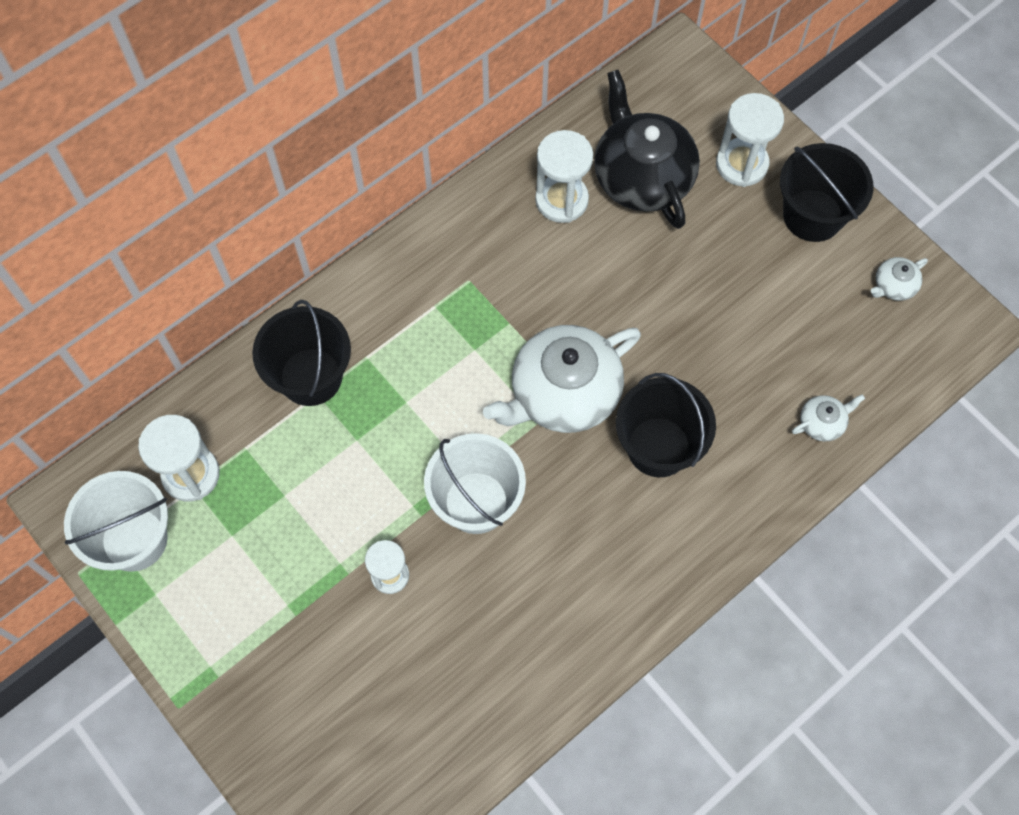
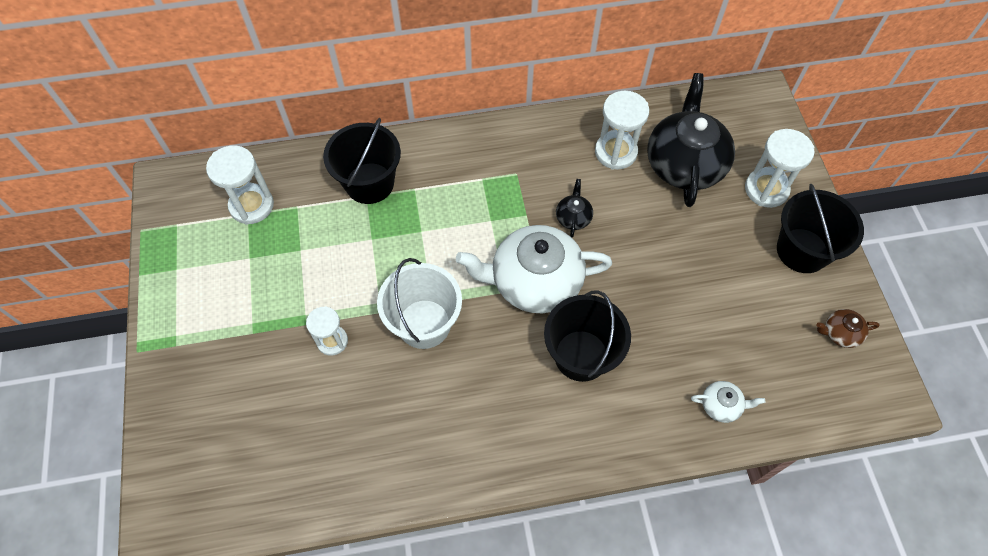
camera: 30 degrees right, 5 degrees down
(134, 539) = (189, 227): white bucket -> none
(561, 299) = (573, 217): none -> black teapot
(893, 286) = (840, 333): white teapot -> brown teapot

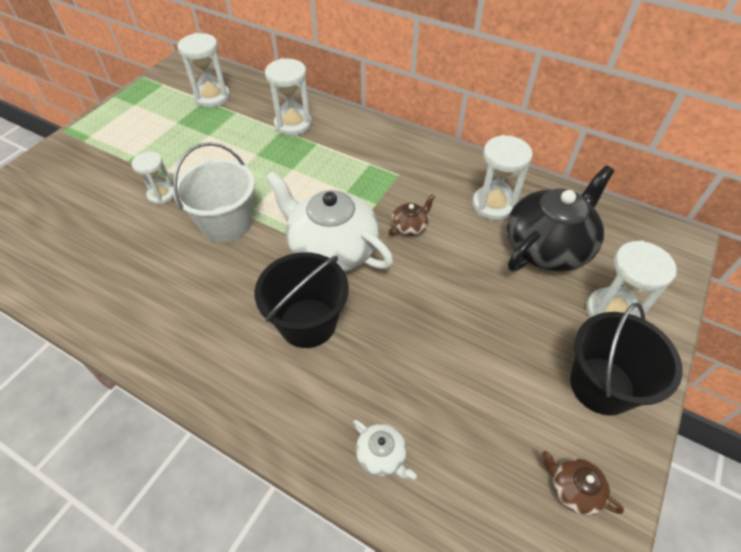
camera: 40 degrees right, 10 degrees down
(369, 183) = (293, 124): black bucket -> white hourglass
(573, 217) = (410, 226): black teapot -> brown teapot

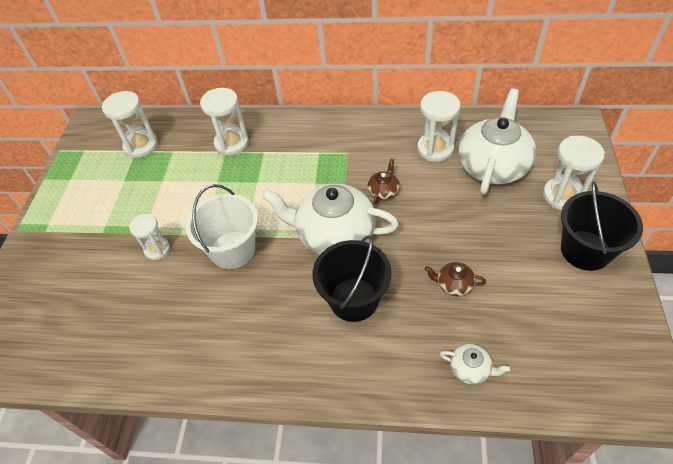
camera: 20 degrees left, 0 degrees up
(548, 246) = (493, 165): black teapot -> white teapot
(574, 489) = (607, 328): brown teapot -> brown teapot (453, 284)

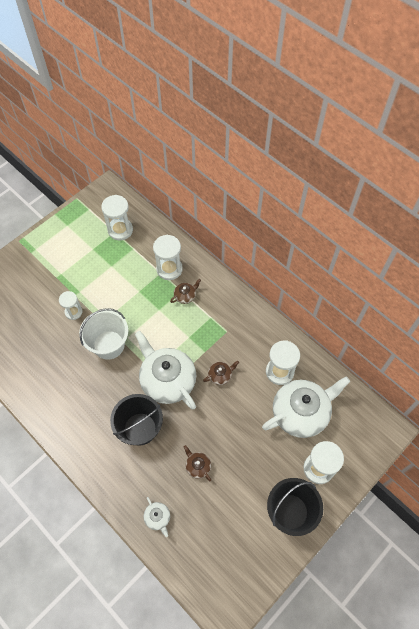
camera: 35 degrees right, 10 degrees up
(273, 153) = (185, 296): none -> brown teapot

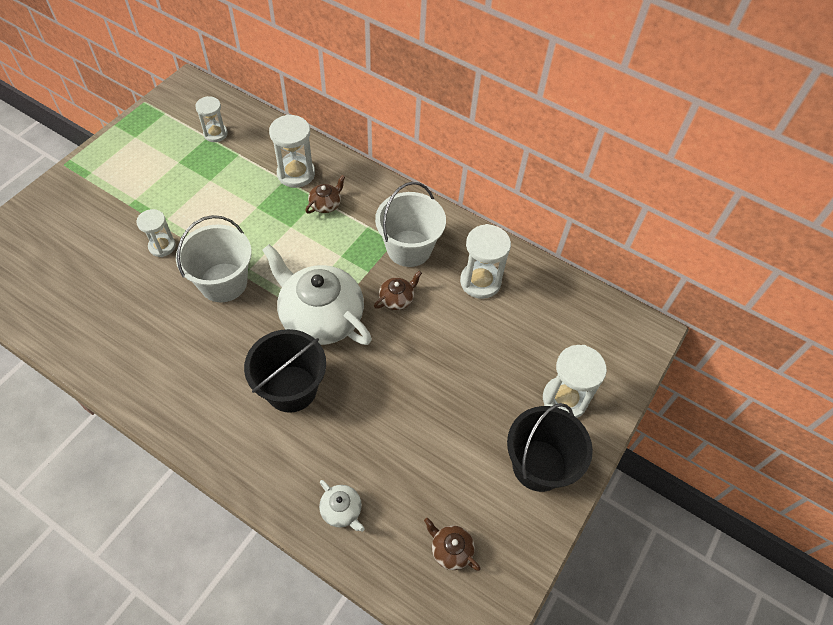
camera: 15 degrees left, 5 degrees down
(120, 230) = (215, 134): white hourglass -> white hourglass, size x0.65
(197, 466) = (389, 426): brown teapot -> brown teapot (450, 549)
(235, 338) = (409, 248): none -> white bucket
(301, 412) = (522, 329): white teapot -> none

